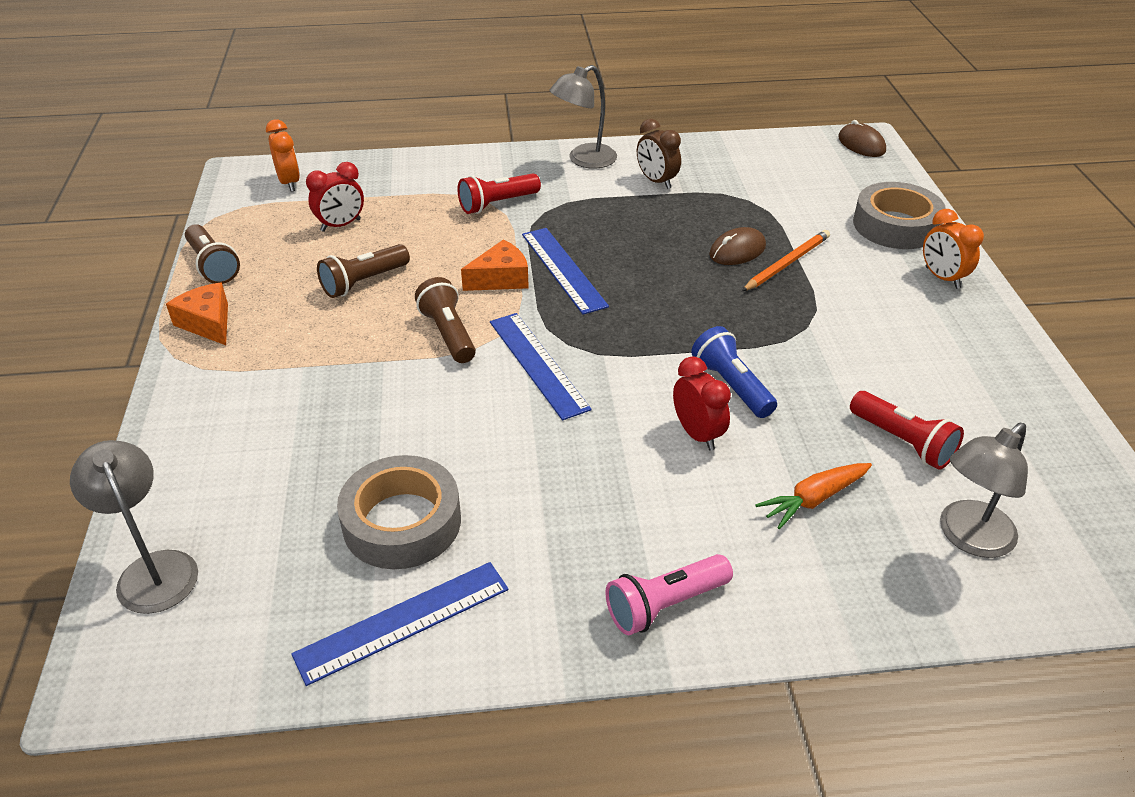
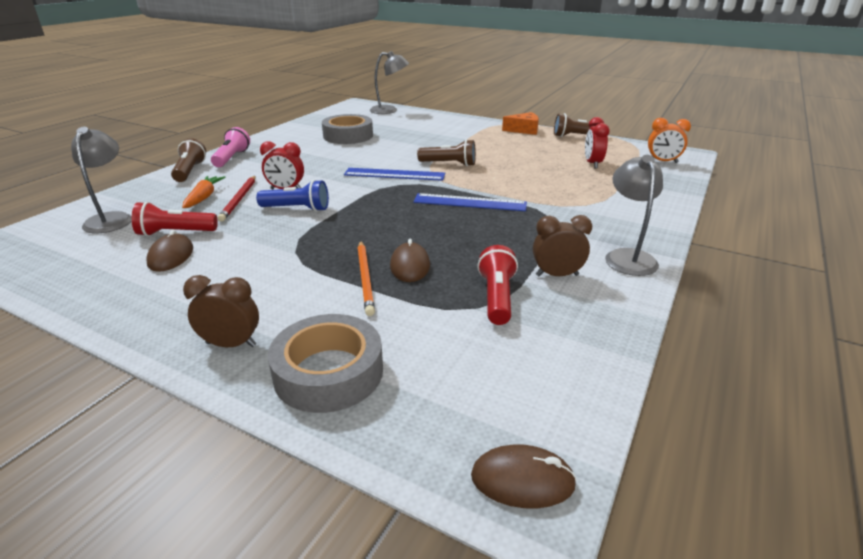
camera: 125 degrees right, 10 degrees down
(364, 282) = (522, 158): brown flashlight -> brown flashlight (190, 171)
(403, 621) = (308, 129): blue ruler -> none
(497, 204) = (578, 206): red flashlight -> red flashlight (497, 297)
(500, 278) = (483, 185): orange cheese -> none
(774, 457) = (239, 199): none -> red pencil
(931, 403) = (171, 256): none -> brown mouse
(942, 278) = (231, 344): orange clock -> brown clock

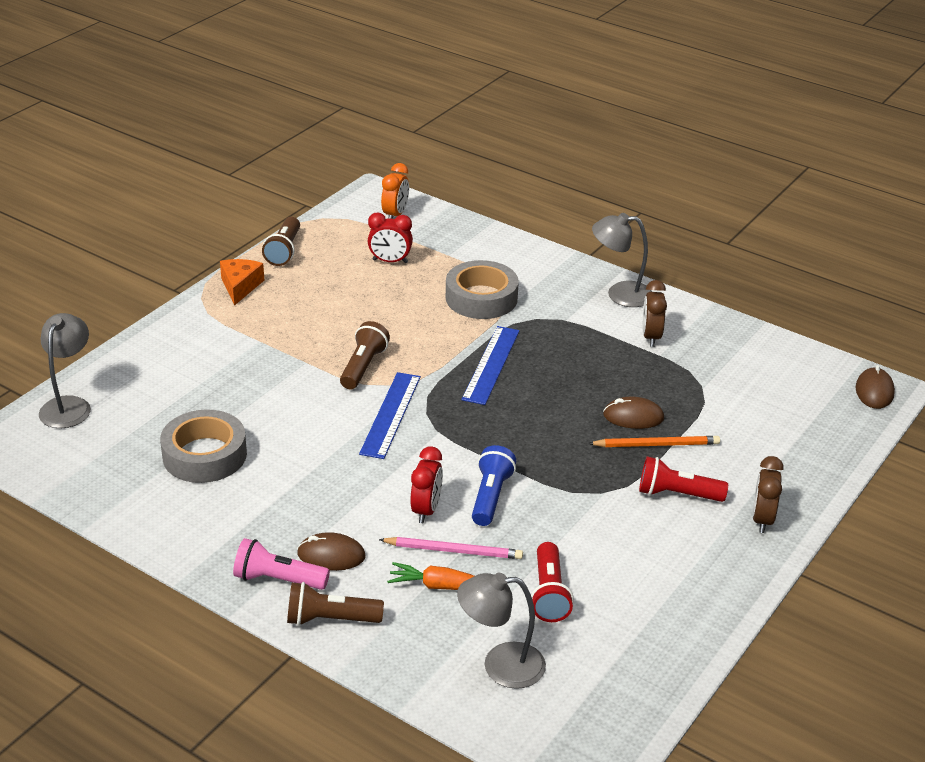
camera: 85 degrees left, 5 degrees up
(171, 256) = (608, 586): brown mouse -> brown mouse (331, 555)
(239, 199) = (453, 550): red pencil -> pink pencil
(328, 372) = (791, 465): grey tape -> grey tape (481, 298)
(497, 297) = (687, 373): red flashlight -> red flashlight (677, 494)

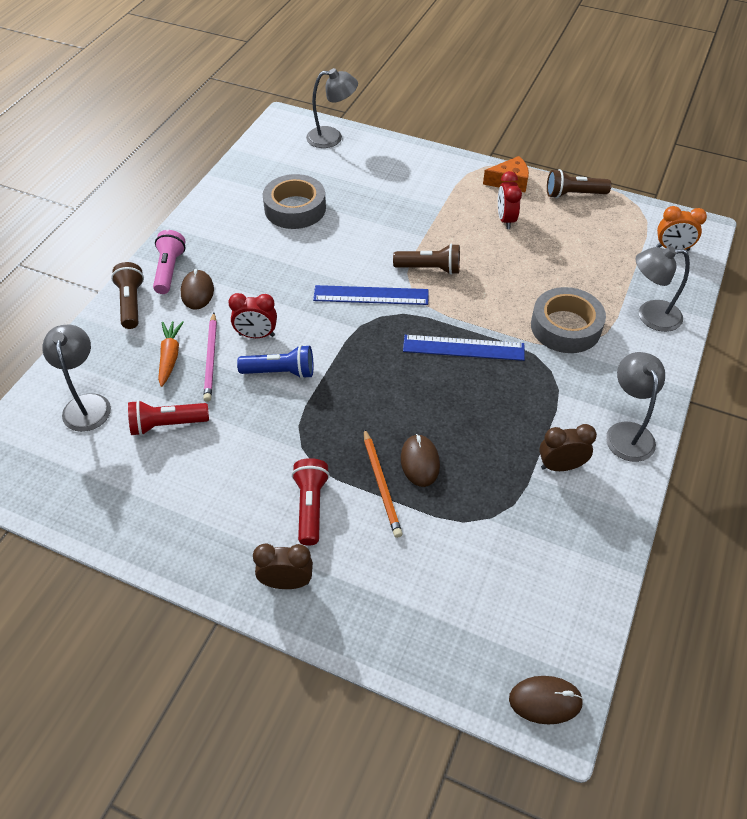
camera: 80 degrees right, 15 degrees up
(390, 261) = (593, 258): red clock -> red clock (505, 220)
(482, 249) = (650, 316): none -> grey lamp

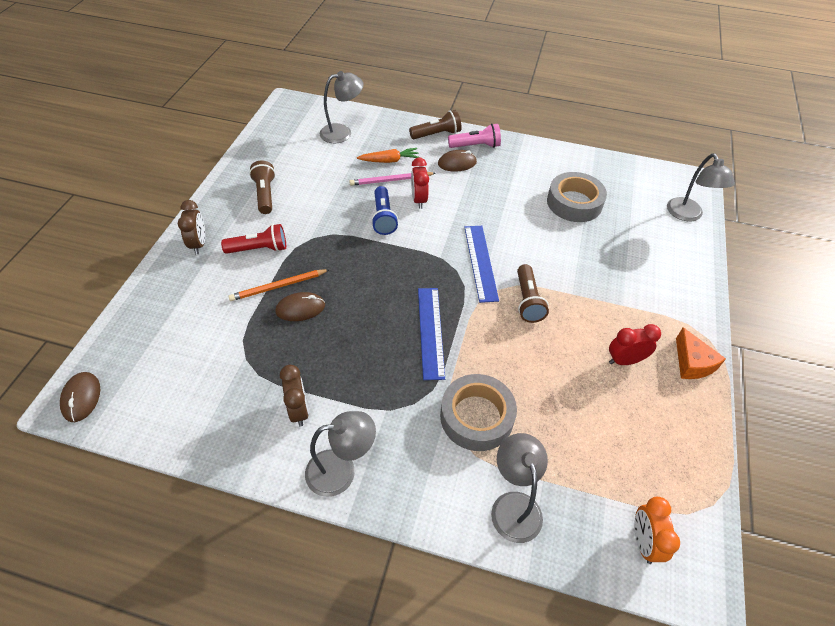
camera: 80 degrees right, 0 degrees up
(167, 424) = (328, 169): red flashlight -> none
(573, 194) = (700, 428): brown flashlight -> brown flashlight (265, 194)

